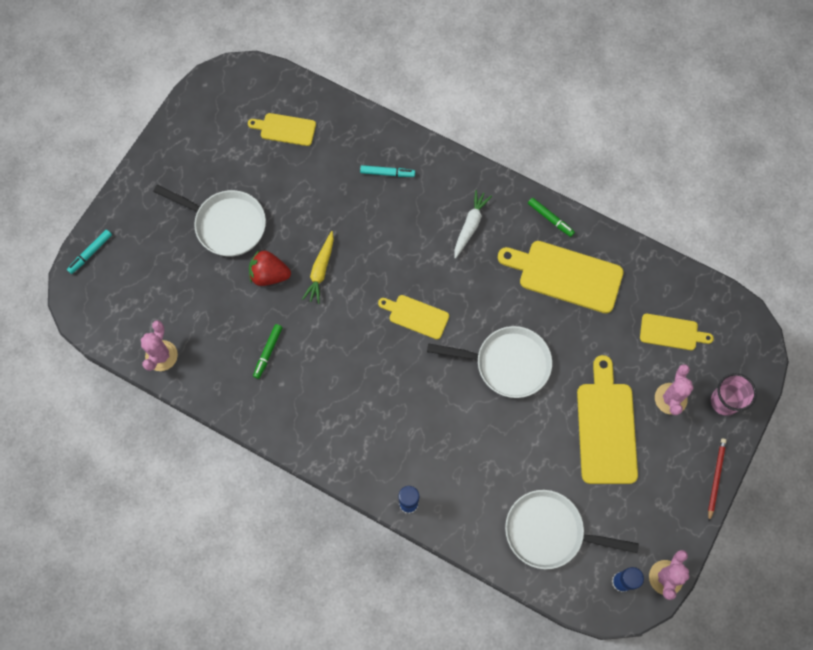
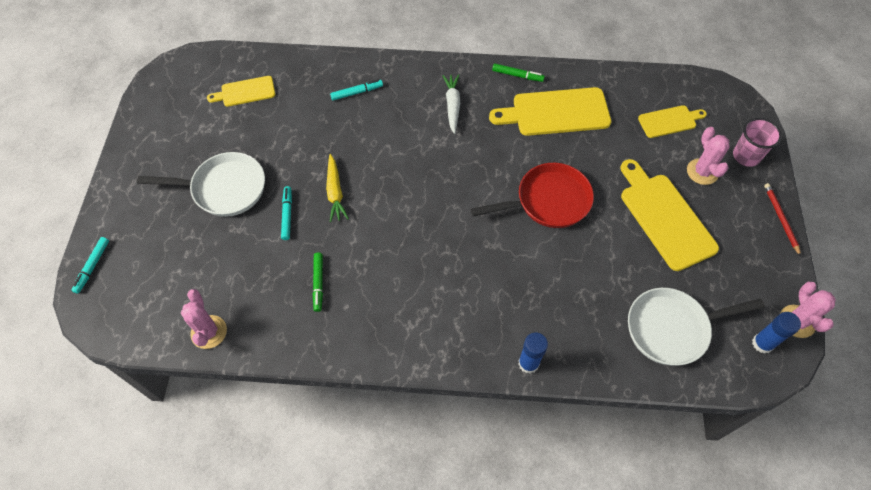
camera: 25 degrees left, 10 degrees down
(269, 275) = (287, 215): red strawberry -> turquoise marker
(416, 316) = (444, 195): yellow cutting board -> none
(507, 364) = (548, 201): white pan -> red pan

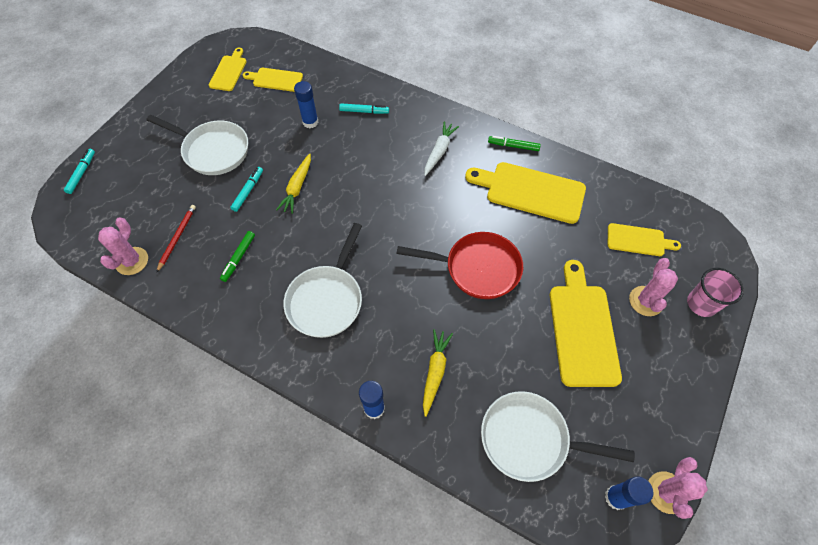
camera: 25 degrees right, 0 degrees up
(92, 267) = (82, 173): turquoise marker -> turquoise marker turned 150 degrees clockwise
(189, 101) = (229, 71): none -> yellow cutting board
(309, 122) = (310, 122): none -> blue glue stick
(428, 286) = (327, 299): none -> white pan
(517, 75) = (513, 146): green marker -> green marker turned 150 degrees clockwise
(563, 308) = (435, 372): none -> yellow carrot
(781, 219) = (705, 381): red pencil -> red pencil (177, 238)

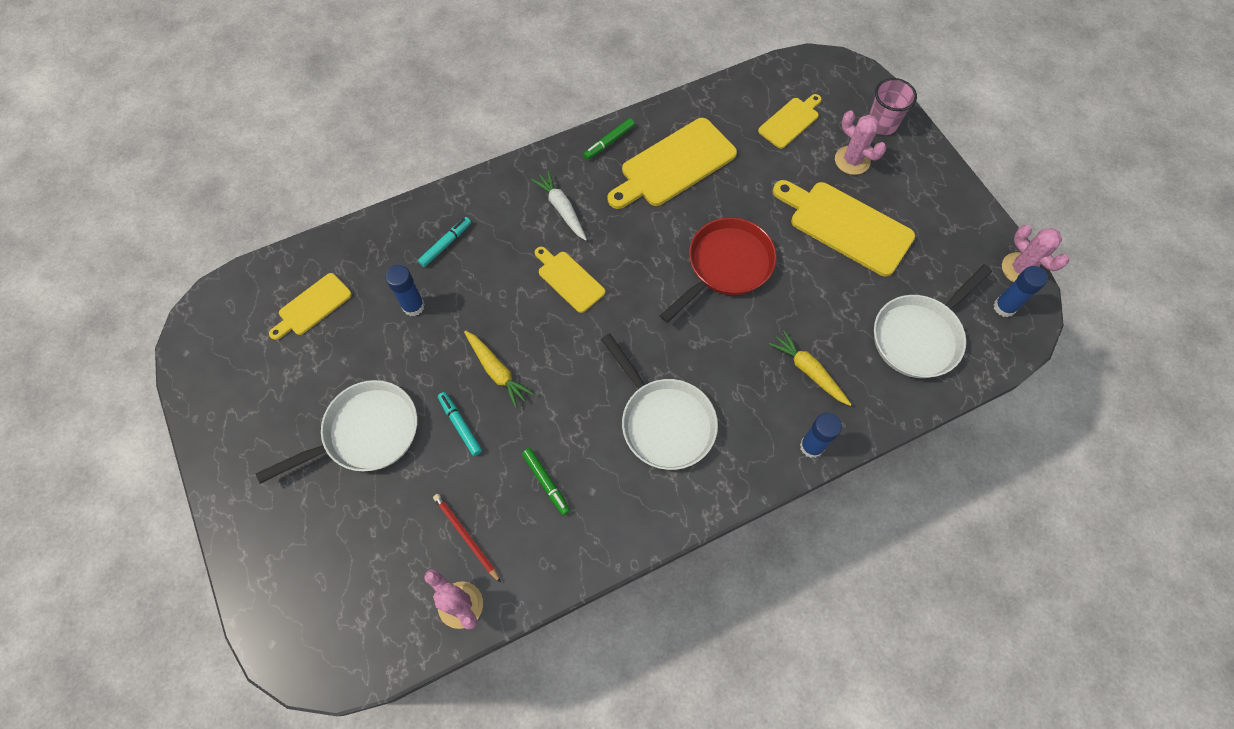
camera: 55 degrees left, 5 degrees up
(82, 173) = (268, 610): turquoise marker -> none
(229, 71) = (249, 350): yellow cutting board -> yellow cutting board (569, 279)

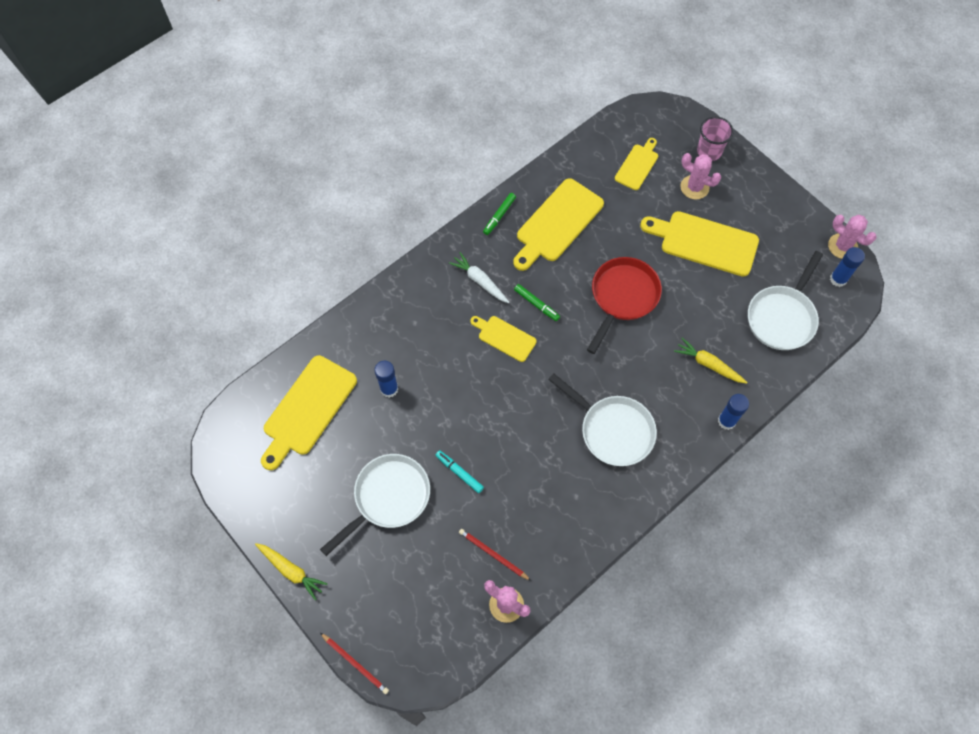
camera: 15 degrees left, 0 degrees up
(251, 627) = (355, 663): none -> red pencil
(312, 306) = (307, 409): yellow cutting board -> yellow cutting board, size x1.76
(446, 244) = (397, 332): turquoise marker -> none
(497, 371) = (473, 424): yellow carrot -> yellow carrot (291, 571)
(546, 482) = (539, 499): green marker -> green marker (536, 304)

